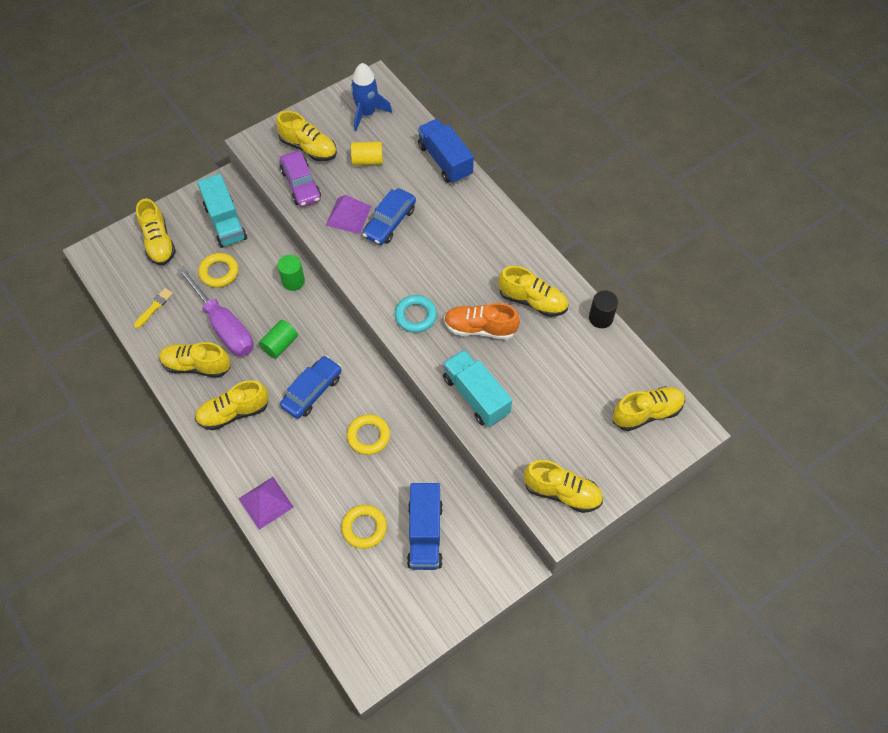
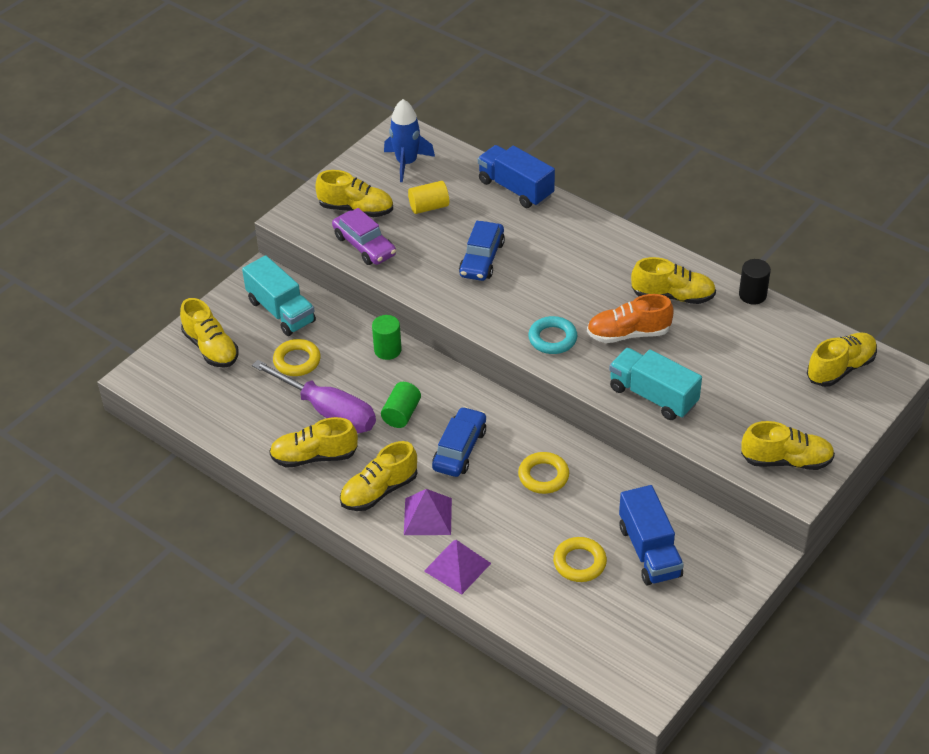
camera: 15 degrees left, 15 degrees down
(154, 307) = (236, 412): yellow brush -> none
(348, 215) = (432, 262): purple pyramid -> purple pyramid (427, 516)

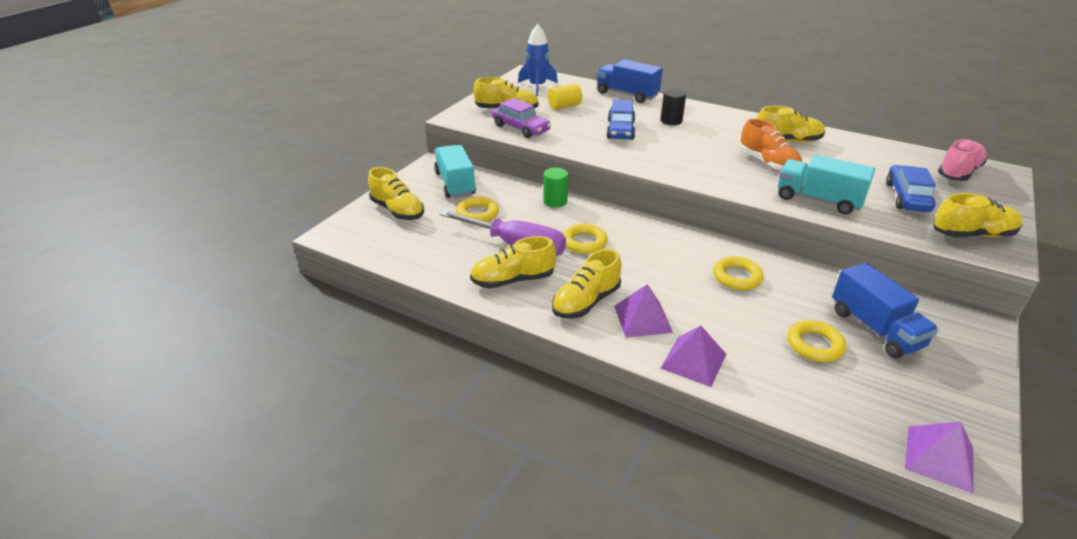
camera: 10 degrees left, 10 degrees down
(281, 311) = (455, 184): turquoise truck -> turquoise truck turned 150 degrees counterclockwise
(401, 414) = (584, 242): green cylinder -> yellow ring
(460, 449) = (649, 263): blue car -> blue car (907, 197)
(552, 338) = (706, 170): turquoise ring -> none
(624, 680) = (939, 458): none -> purple pyramid
(628, 334) = (768, 163): orange shoe -> orange shoe turned 105 degrees counterclockwise
(752, 295) = (849, 136): black cylinder -> black cylinder (671, 121)
(840, 368) = (958, 172): yellow shoe -> pink shoe

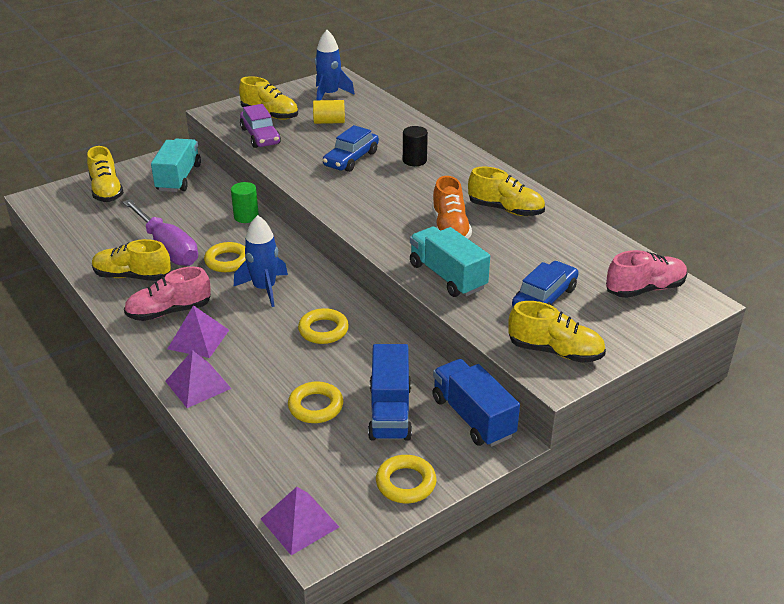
camera: 25 degrees right, 0 degrees up
(477, 214) = (167, 210): yellow ring -> yellow ring (406, 483)
(586, 302) = (169, 311): yellow shoe -> pink shoe
(627, 94) = (408, 122): blue truck -> blue truck (473, 417)
(645, 257) = (264, 288): none -> blue rocket

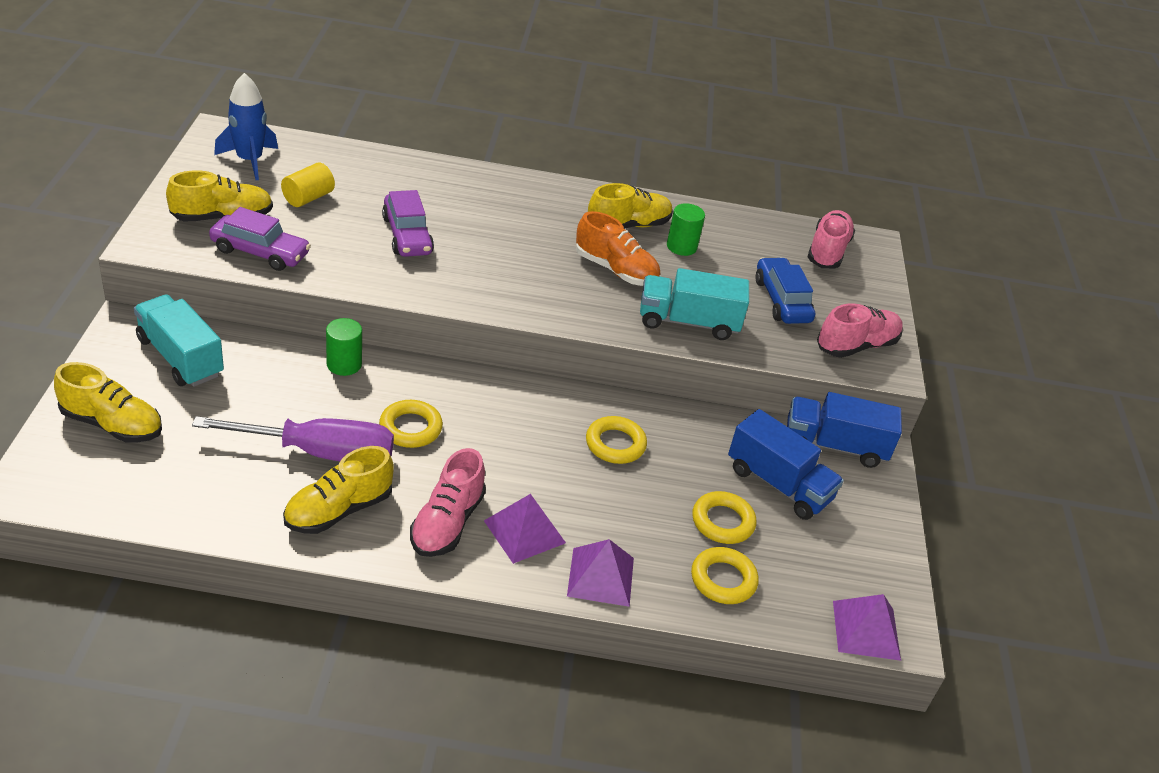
camera: 55 degrees left, 5 degrees up
(264, 288) = (496, 436): blue rocket -> none
(351, 159) = (407, 235): blue car -> purple car
(406, 483) = (876, 536): yellow ring -> yellow ring (723, 580)
(414, 160) = (470, 208): black cylinder -> none
(523, 236) = (681, 246): none -> green cylinder
(555, 351) = (856, 346): yellow shoe -> pink shoe

